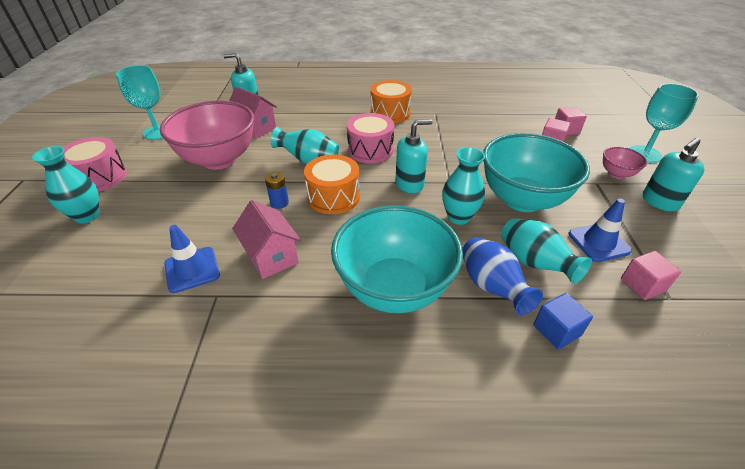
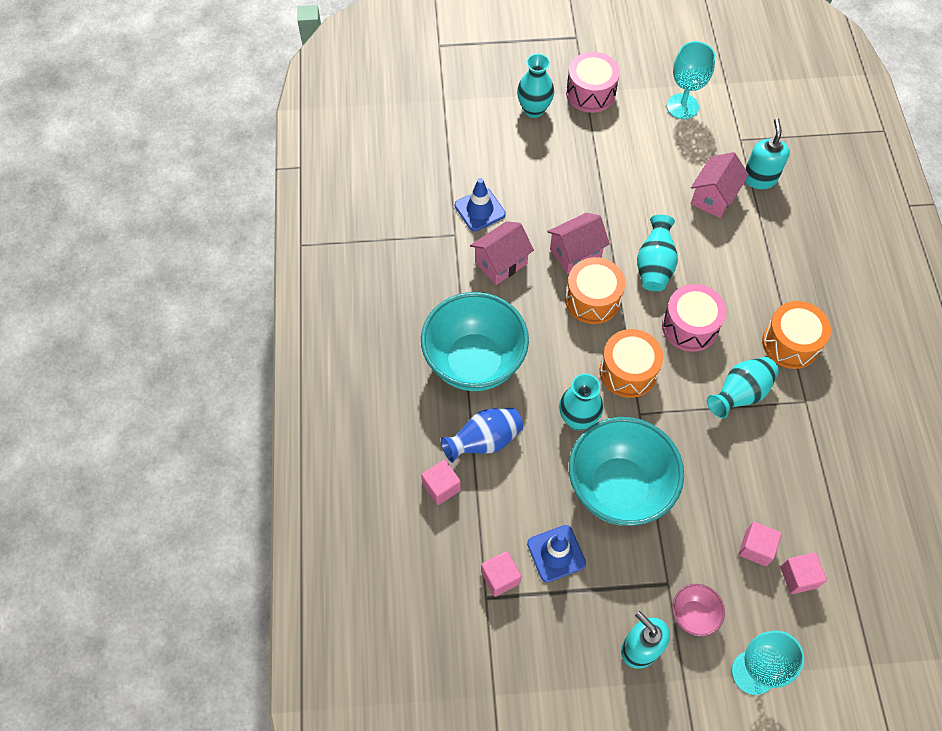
camera: 85 degrees right, 20 degrees up
(219, 160) = (639, 181): pink bowl -> none
(279, 203) = (575, 253): blue battery -> pink house
(409, 184) = (628, 371): turquoise soap dispenser -> orange drum
(534, 263) = (518, 483): turquoise vase -> turquoise vase (740, 394)
(556, 330) = (441, 487): blue cube -> pink cube

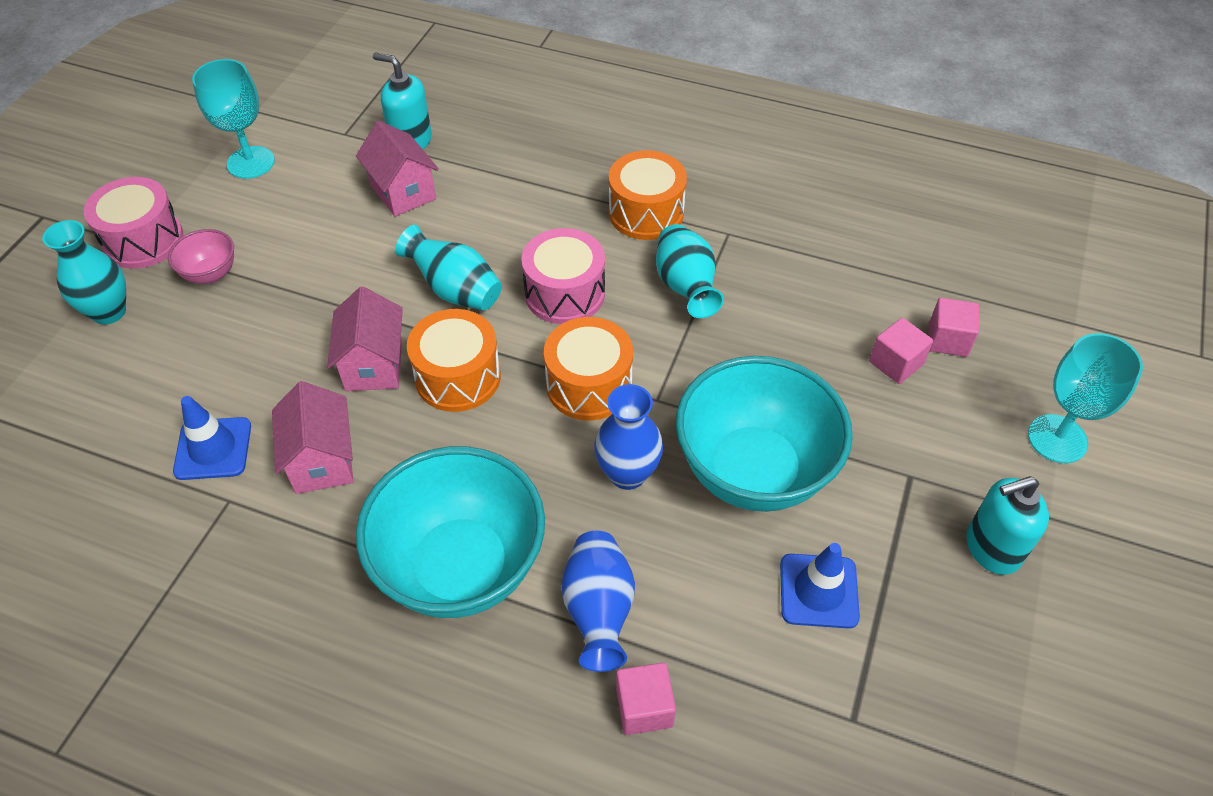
camera: 65 degrees left, 10 degrees down
(500, 577) = (828, 684): pink cube -> none
(578, 419) = (627, 474): turquoise vase -> blue vase
(693, 615) = (963, 467): pink bowl -> pink bowl (210, 274)

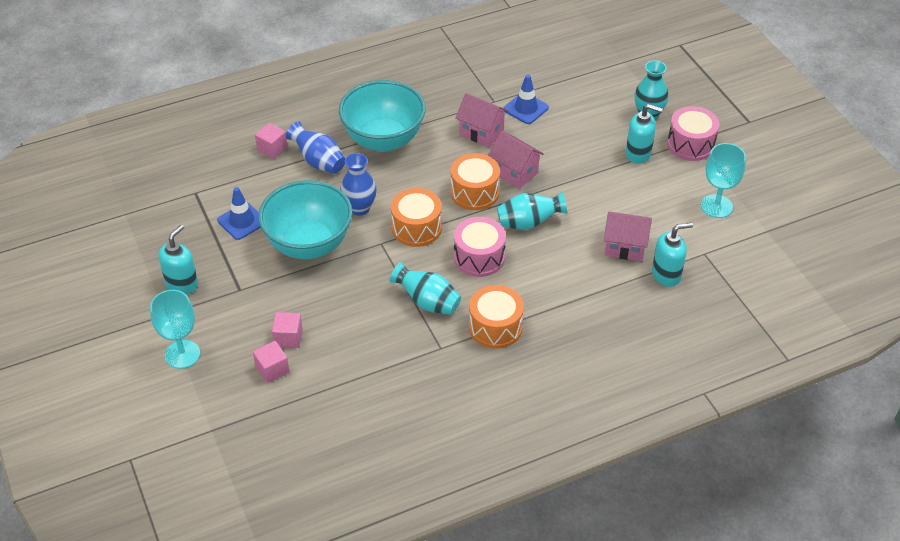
camera: 135 degrees right, 5 degrees down
(210, 274) = (638, 154): pink bowl -> turquoise soap dispenser

